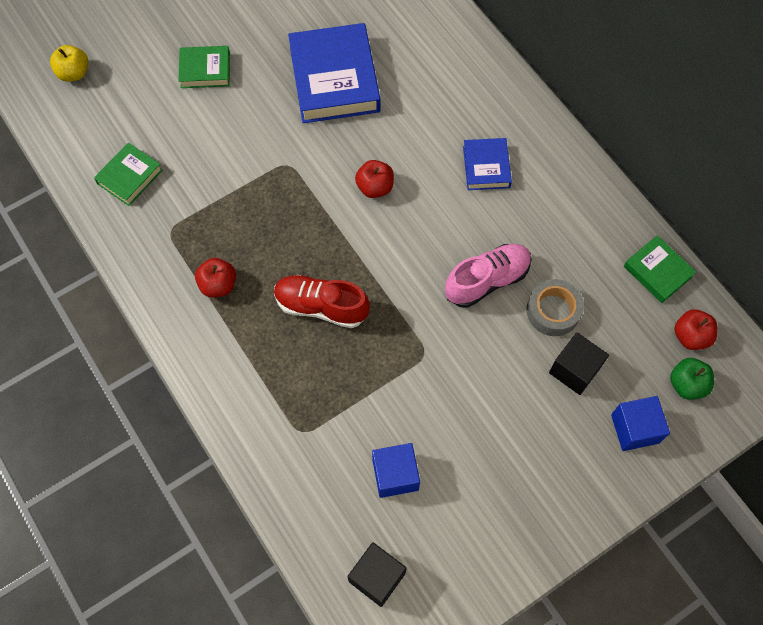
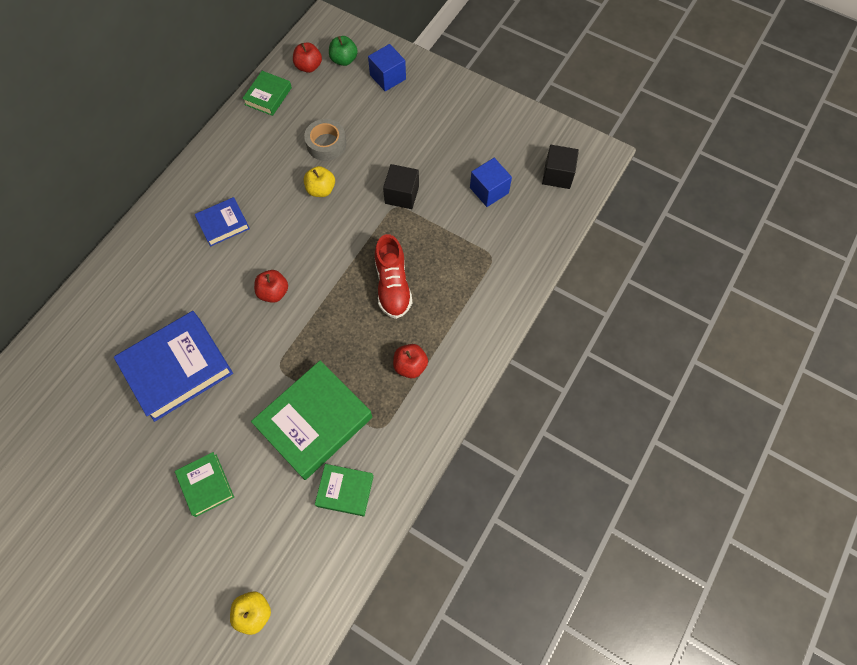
camera: 115 degrees left, 0 degrees up
(211, 175) = (314, 422): none -> green book
(487, 280) = (321, 189): pink shoe -> yellow apple
(574, 370) = (364, 119): black cube -> black cube (402, 195)

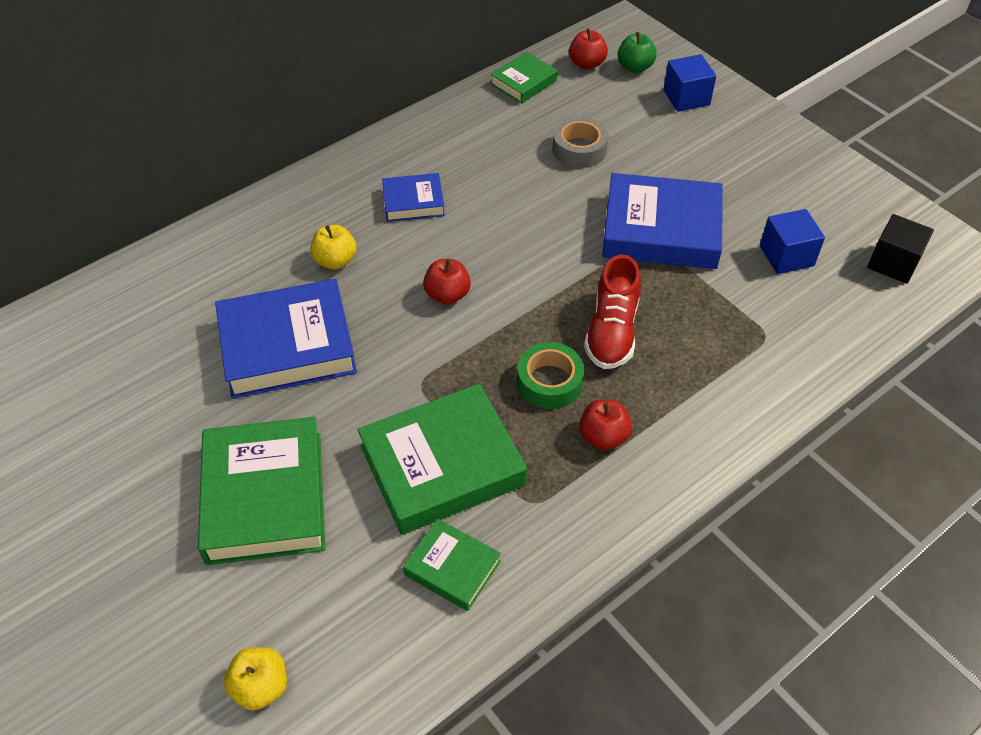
camera: 20 degrees right, 15 degrees down
(206, 485) = (265, 497): green book -> green book, size x1.90
(321, 189) = (554, 197): yellow apple -> yellow apple (335, 260)
(364, 337) = (549, 382): none -> green tape
(402, 195) = (661, 230): black cube -> blue book

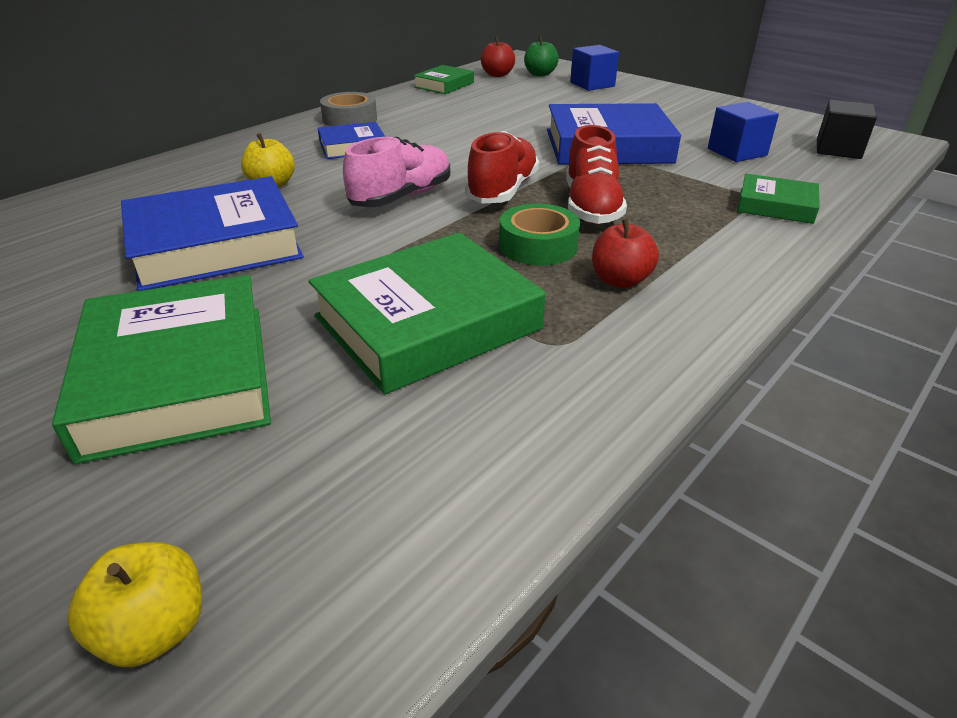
camera: 10 degrees left, 15 degrees down
(447, 295) = (401, 197): red apple -> pink shoe
(452, 568) = (468, 422): green book -> green book (775, 205)
(539, 295) = (502, 191): none -> red shoe
(579, 149) = (508, 112): grey tape -> grey tape (350, 119)

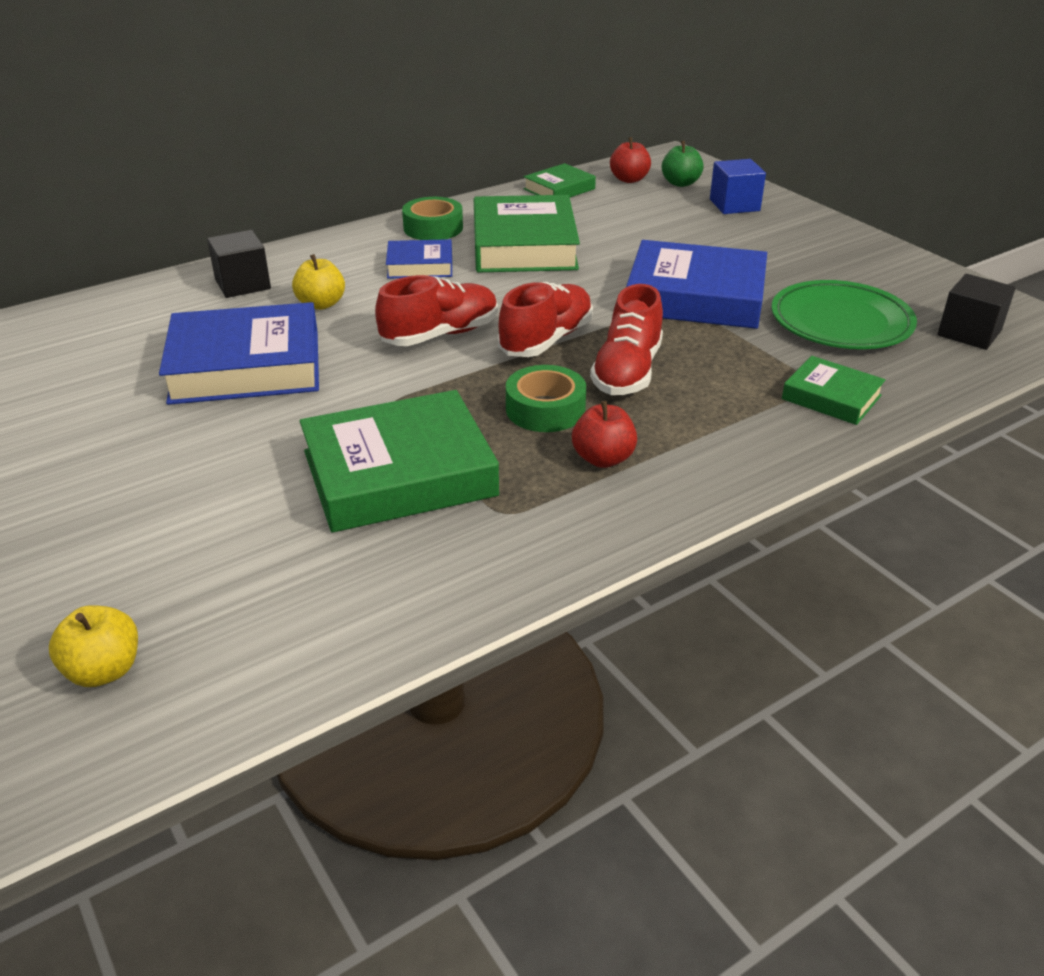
camera: 15 degrees right, 0 degrees up
(178, 377) = (175, 489): green book -> green book (524, 245)
(184, 177) = (243, 284): none -> black cube
(350, 119) = (433, 228): grey tape -> green tape
(401, 197) = (440, 335): pink shoe -> red shoe
(737, 152) = (841, 322): blue cube -> green plate

